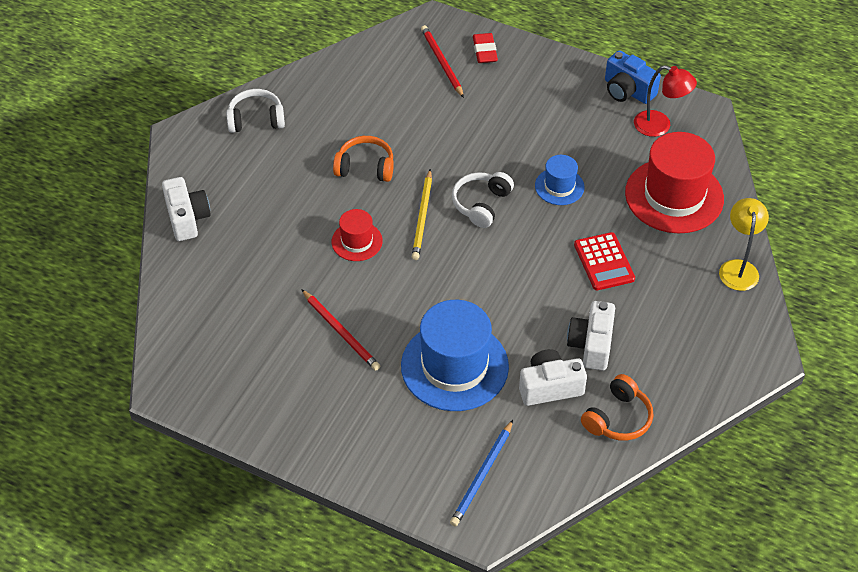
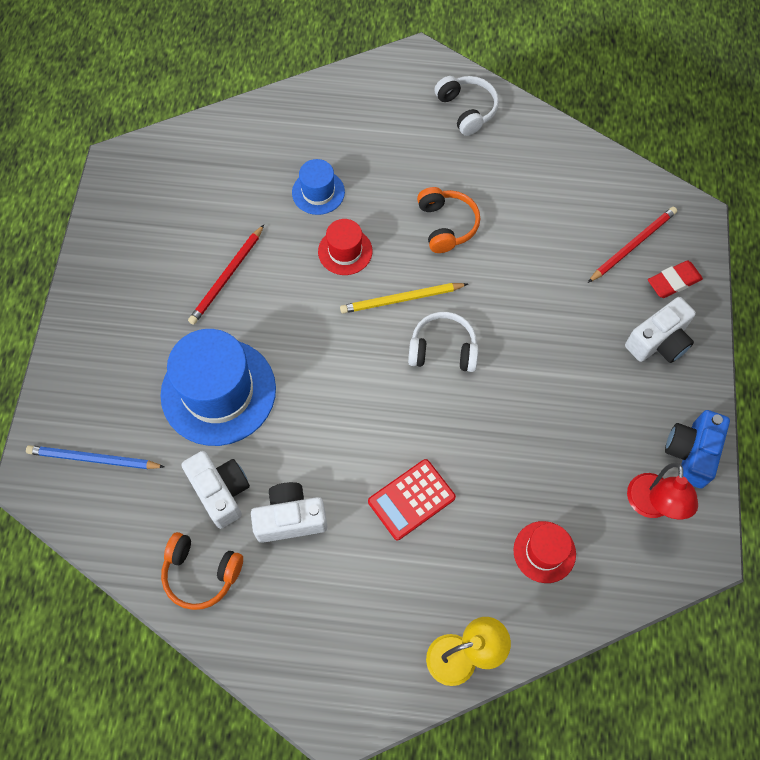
camera: 70 degrees right, 15 degrees up
(187, 218) = (317, 103): white camera -> white camera (658, 341)
(559, 186) = (503, 420): blue hat -> blue hat (318, 192)
(674, 196) = (544, 552): red hat -> red hat, size x0.51

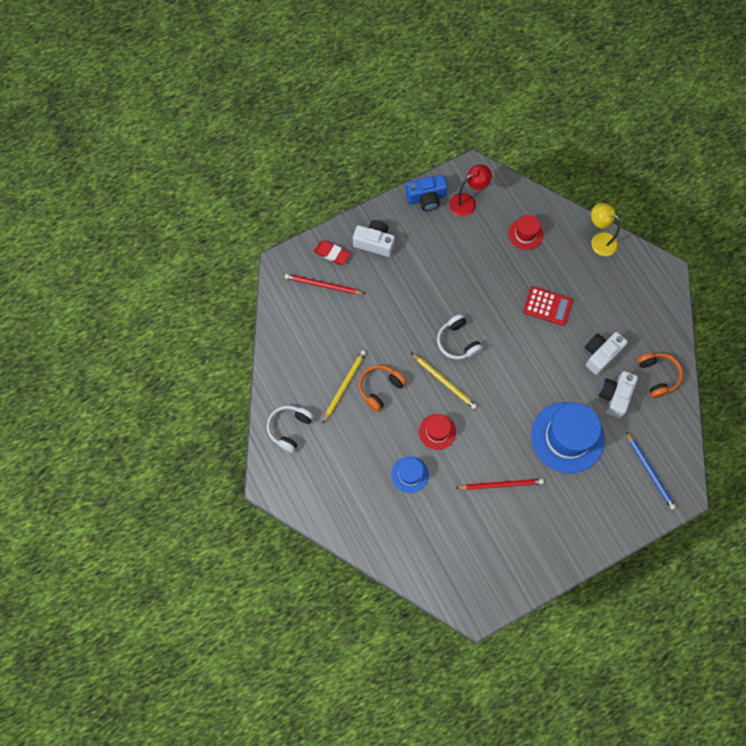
camera: 125 degrees left, 5 degrees up
(290, 518) = (600, 354): white camera -> white camera turned 90 degrees clockwise
(478, 191) = (344, 385): none -> yellow pencil

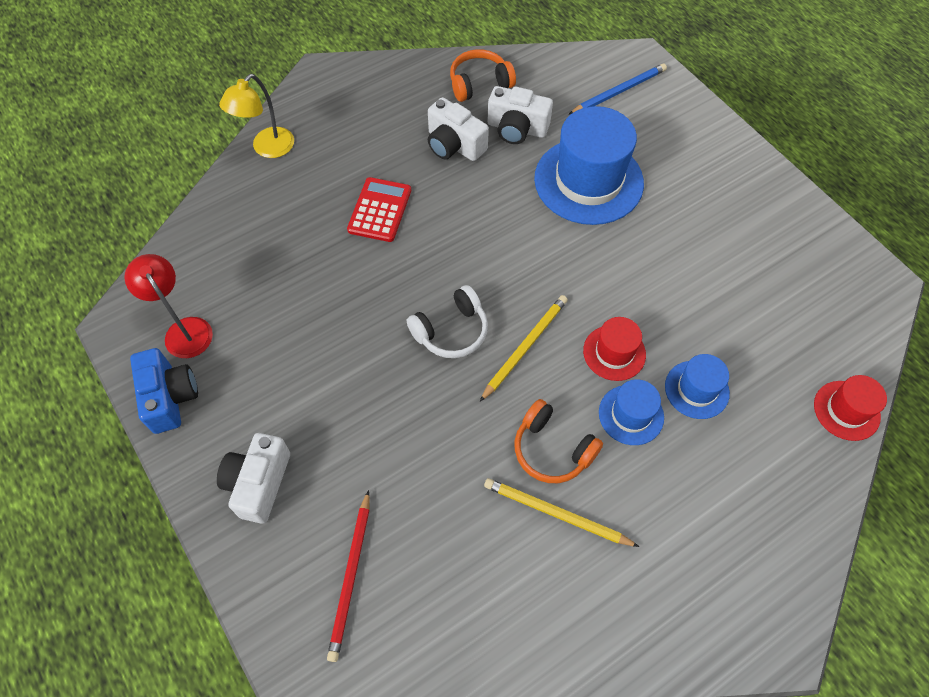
camera: 95 degrees left, 10 degrees down
(289, 428) = (659, 612): white headphones -> none
(332, 254) = (281, 565): red eraser -> none
(397, 434) = (631, 415): none -> blue hat
(501, 484) = (680, 260): red pencil -> none
(525, 234) = (252, 242): red hat -> red hat (846, 410)

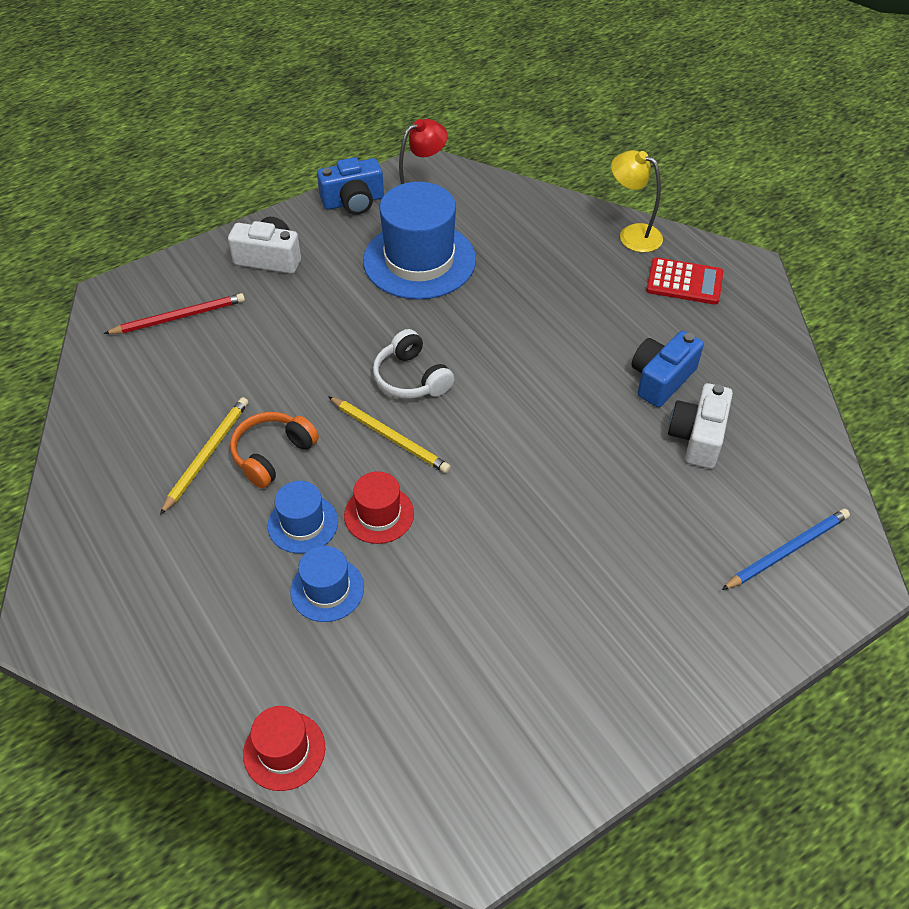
camera: 90 degrees right, 10 degrees down
(351, 577) = (179, 317): red pencil -> red pencil turned 150 degrees clockwise
(379, 210) = (560, 320): red calculator -> red calculator (684, 282)
(454, 145) = (661, 379): white camera -> blue camera
(479, 83) = (766, 402): orange headphones -> none
(588, 181) = (623, 506): blue hat -> blue hat (419, 260)
(619, 91) = (787, 550): blue pencil -> blue pencil turned 90 degrees counterclockwise

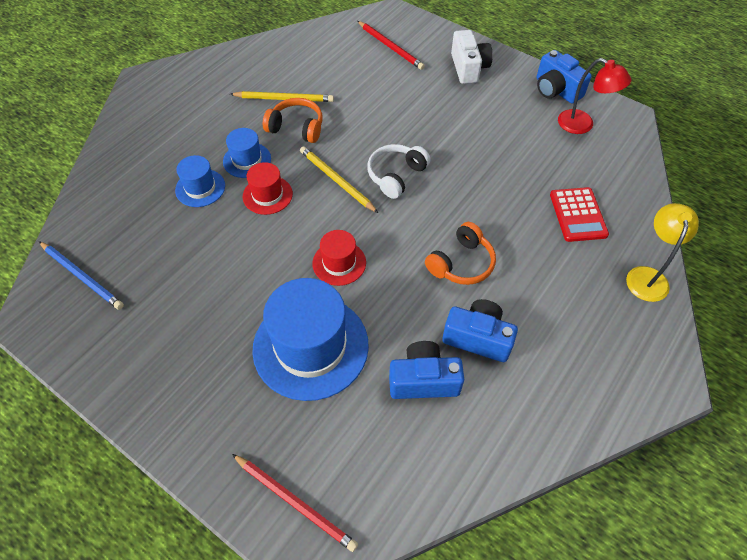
camera: 70 degrees right, 5 degrees up
(284, 750) = (84, 205): red hat -> red hat (339, 263)
(390, 437) = (336, 180): yellow pencil -> yellow pencil turned 120 degrees clockwise
(419, 260) = (518, 144): blue hat -> blue hat (310, 346)
(564, 361) = (461, 263): none -> orange headphones
(684, 282) = (611, 331): red calculator -> red calculator (578, 215)
(697, 437) = (423, 380): white camera -> blue camera
(787, 550) = (325, 478): blue pencil -> blue pencil (82, 276)
(809, 583) = (295, 502): none -> red pencil

